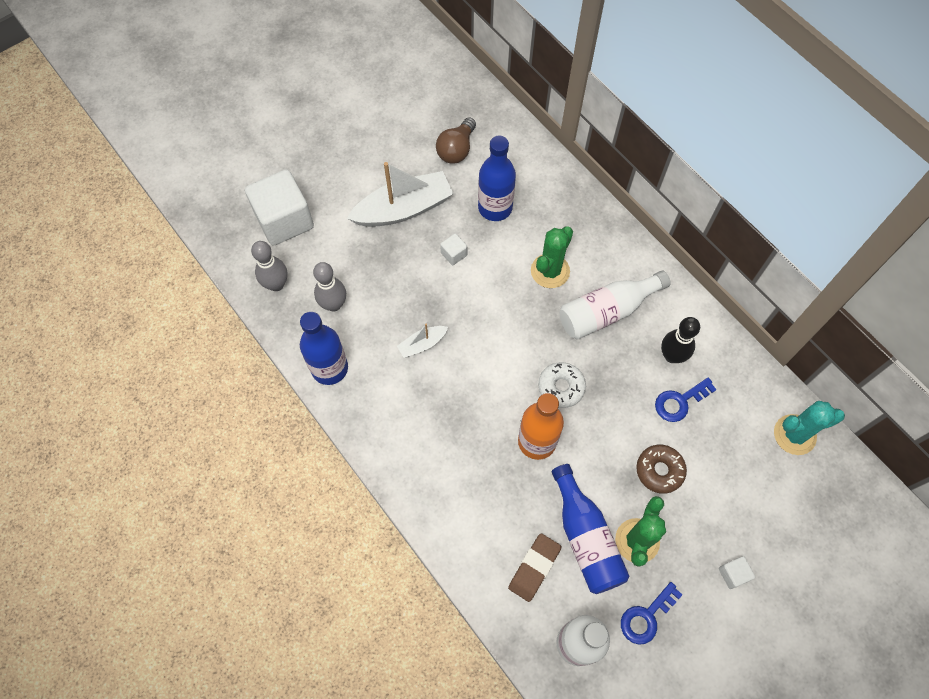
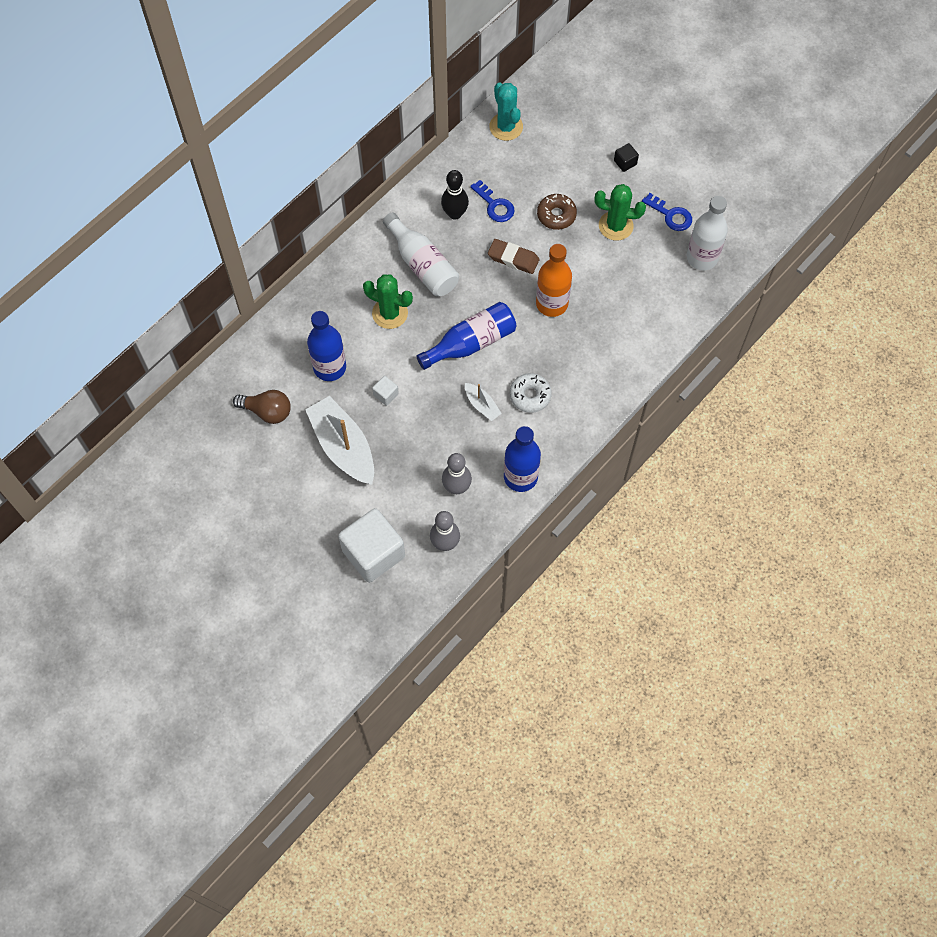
camera: 100 degrees left, 0 degrees up
(534, 568) = (654, 292): brown eraser -> brown eraser (513, 258)
(561, 387) = (500, 292): white donut -> white donut (530, 395)
(585, 538) = (622, 260): blue bottle -> blue bottle (471, 343)
(733, 574) = (625, 162): white cube -> black cube

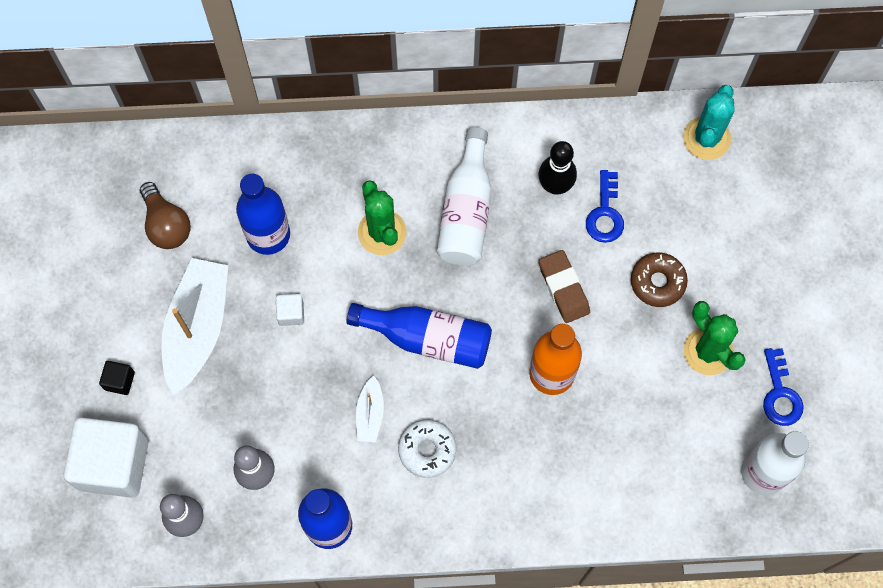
camera: 45 degrees right, 5 degrees up
(625, 162) = (792, 290): black cube -> black cube (119, 381)

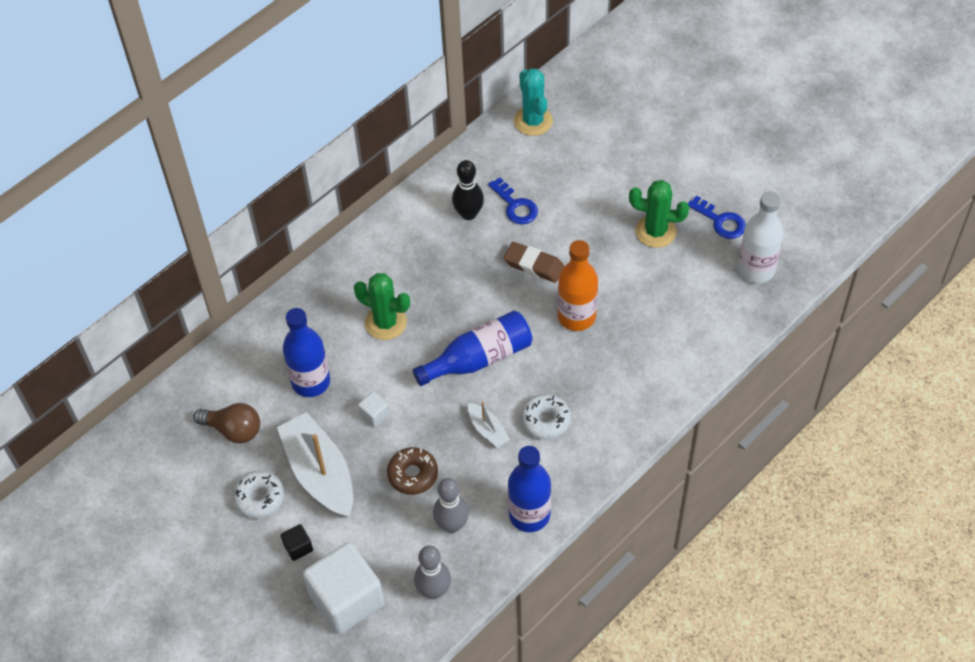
camera: 40 degrees left, 15 degrees down
(130, 307) = (259, 498): none -> white donut
(466, 211) = (427, 269): white bottle -> none
(657, 282) = (586, 218): brown donut -> brown donut (413, 474)

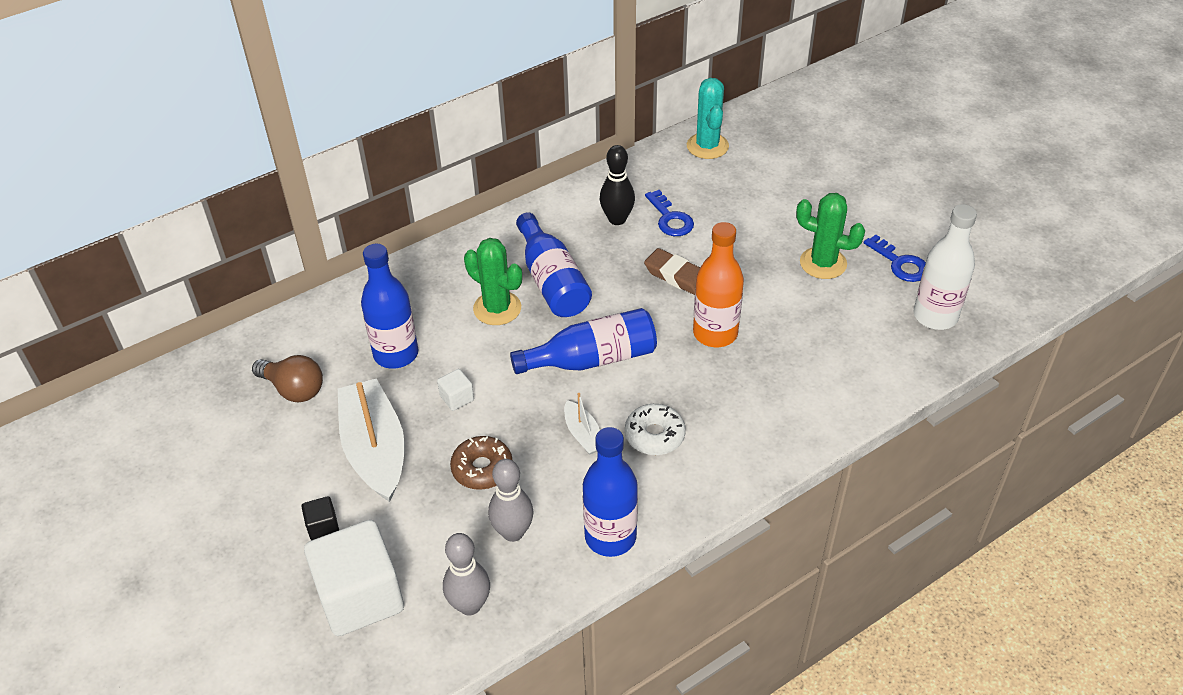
camera: 10 degrees right, 10 degrees down
(259, 498) = (297, 465): white donut -> none
(426, 287) = (552, 281): none -> blue bottle

